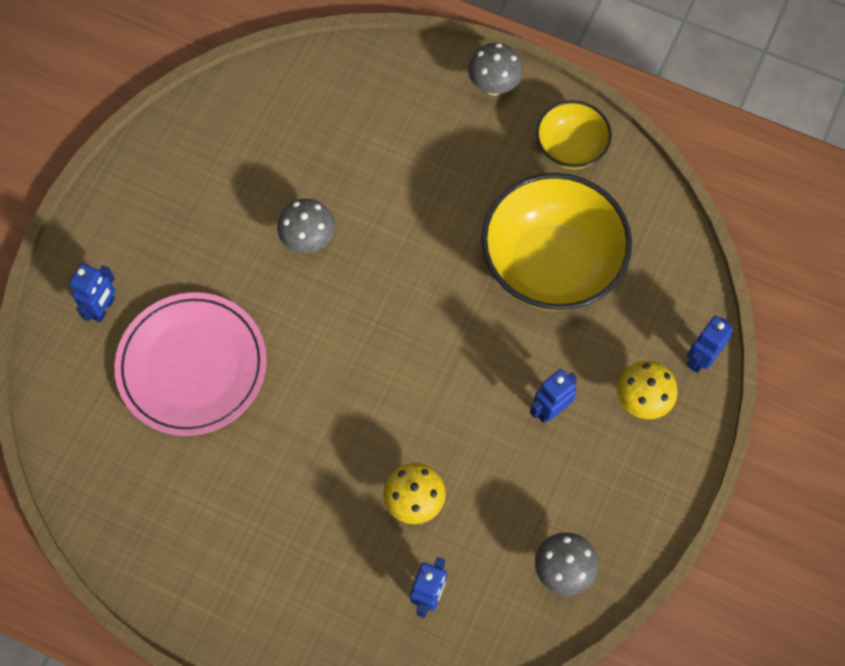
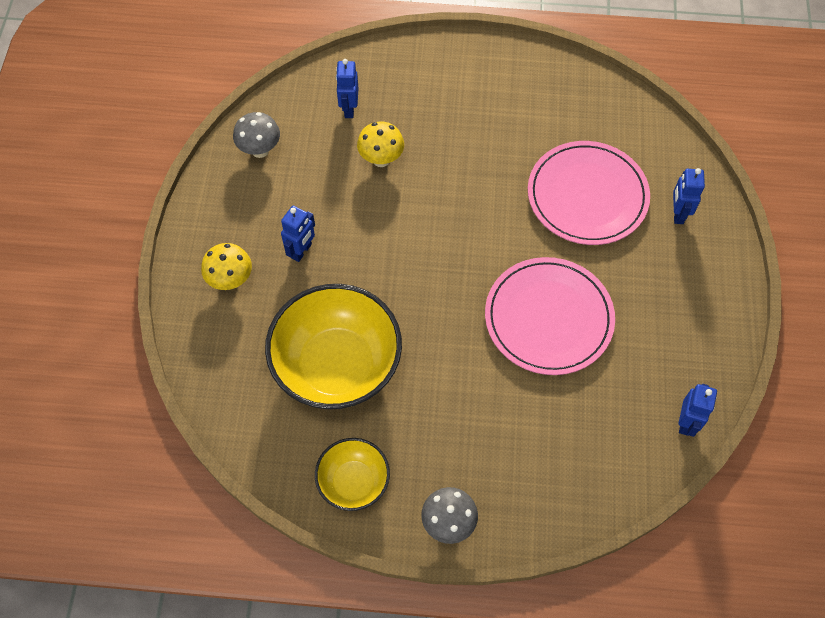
camera: 160 degrees right, 5 degrees down
(308, 240) = (548, 318): grey mushroom -> pink plate
(700, 359) = (190, 328): blue robot -> blue robot (686, 422)

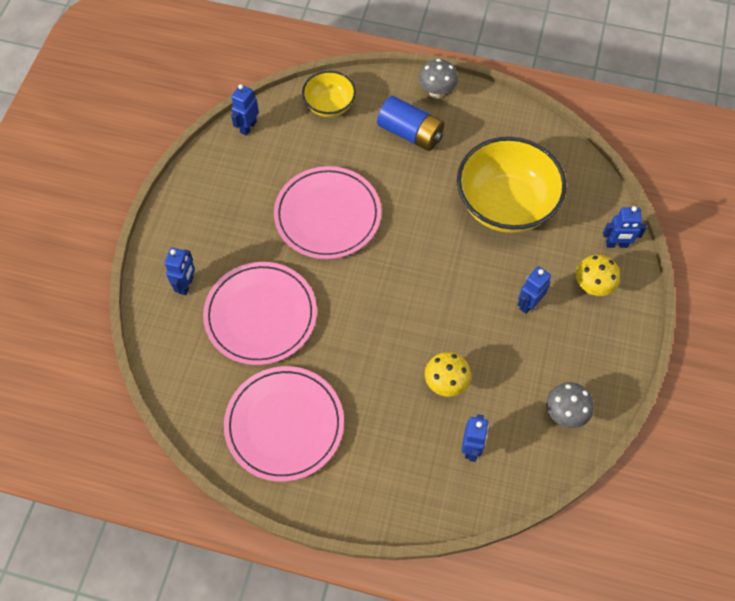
camera: 170 degrees left, 0 degrees up
(201, 336) = (616, 244): none -> blue robot
(353, 482) = (500, 125): yellow bowl -> yellow bowl (329, 105)
(472, 449) = (410, 133): none -> blue battery
(530, 102) = (284, 424): none -> pink plate

